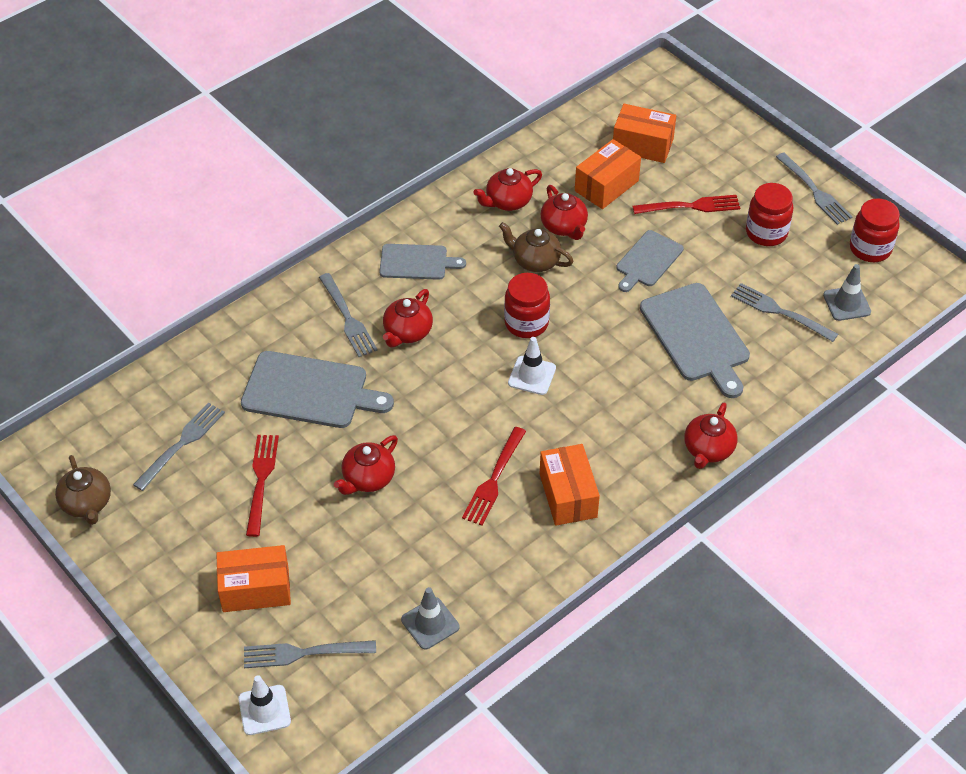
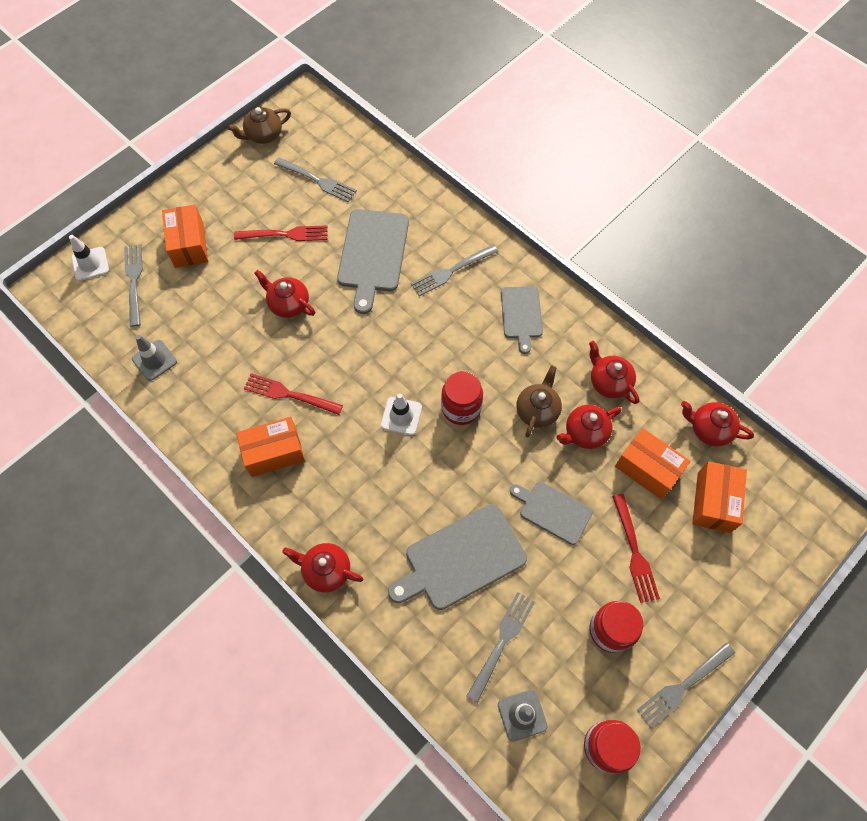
camera: 85 degrees right, 15 degrees up
(407, 332) = (440, 316): red teapot -> red teapot (709, 429)

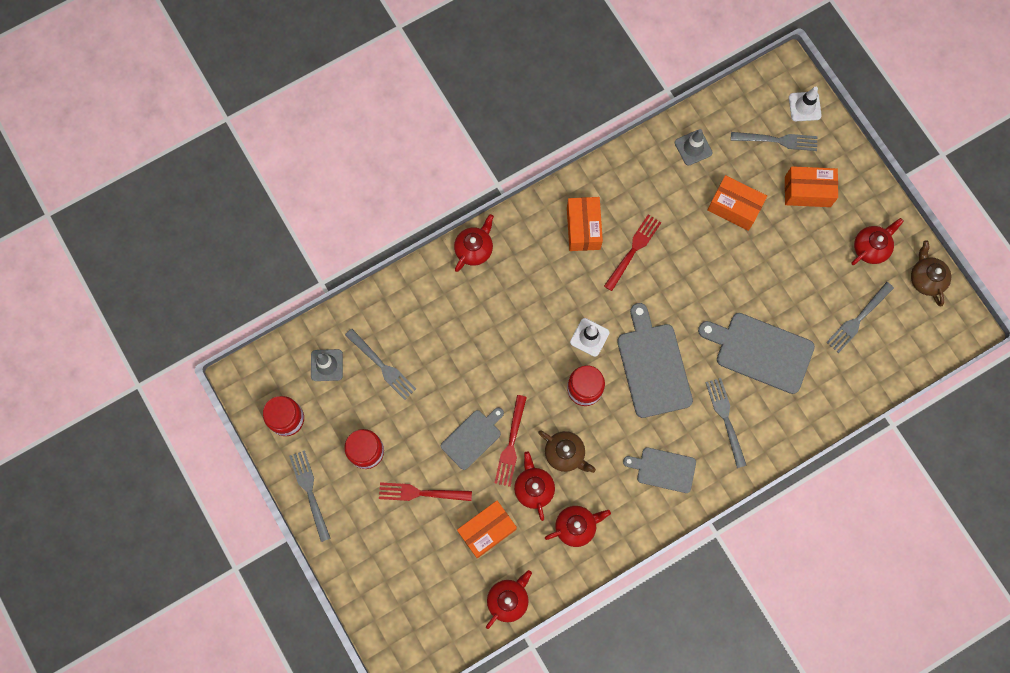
camera: 105 degrees right, 10 degrees up
(285, 234) = (800, 277): red fork -> red fork (511, 444)
(288, 304) = (723, 266): red teapot -> red teapot (871, 248)
(461, 558) = (454, 353): grey cutting board -> grey cutting board (653, 366)
(713, 502) = (443, 576): orange box -> orange box (734, 207)

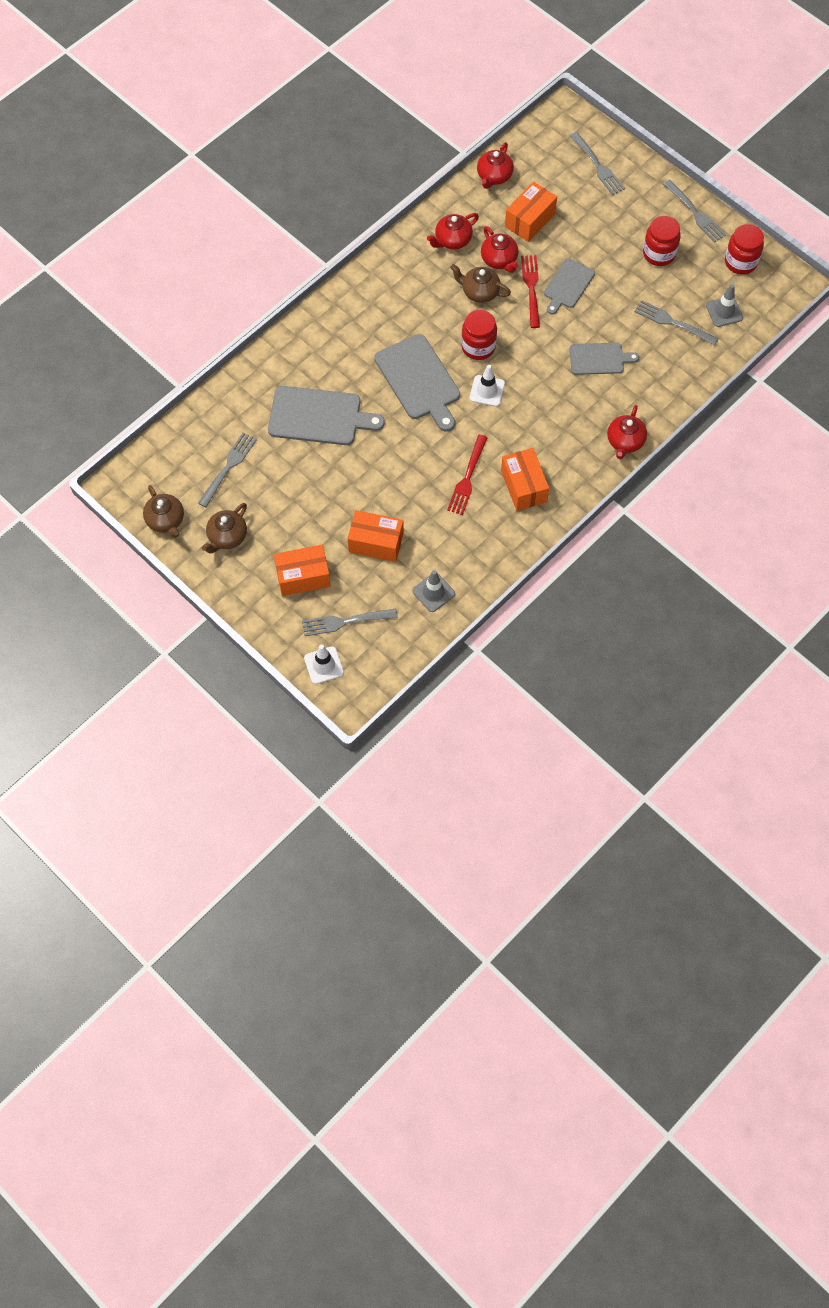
camera: 165 degrees right, 10 degrees down
(421, 493) = (598, 234): red fork -> none
(663, 469) = (386, 300): grey cutting board -> grey cutting board (599, 359)
(725, 419) = (339, 352): grey fork -> grey fork (597, 166)
(871, 248) = (227, 537): red teapot -> brown teapot

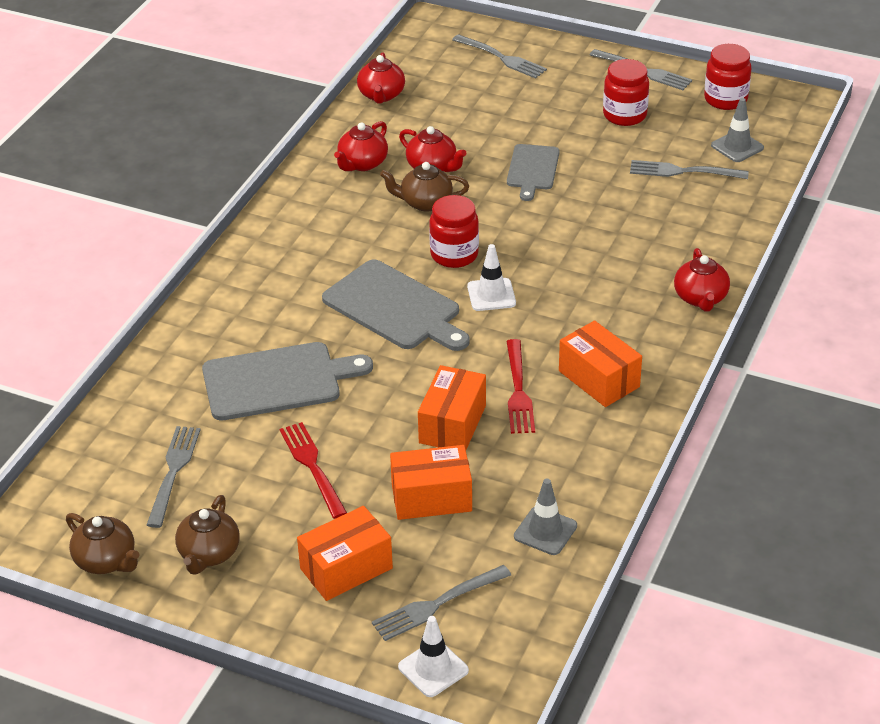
camera: 20 degrees left, 25 degrees down
(529, 220) = (448, 123): orange box -> orange box (452, 424)
(531, 288) = (488, 183): red fork -> red fork (312, 467)
(599, 359) = (615, 227): grey cutting board -> none

